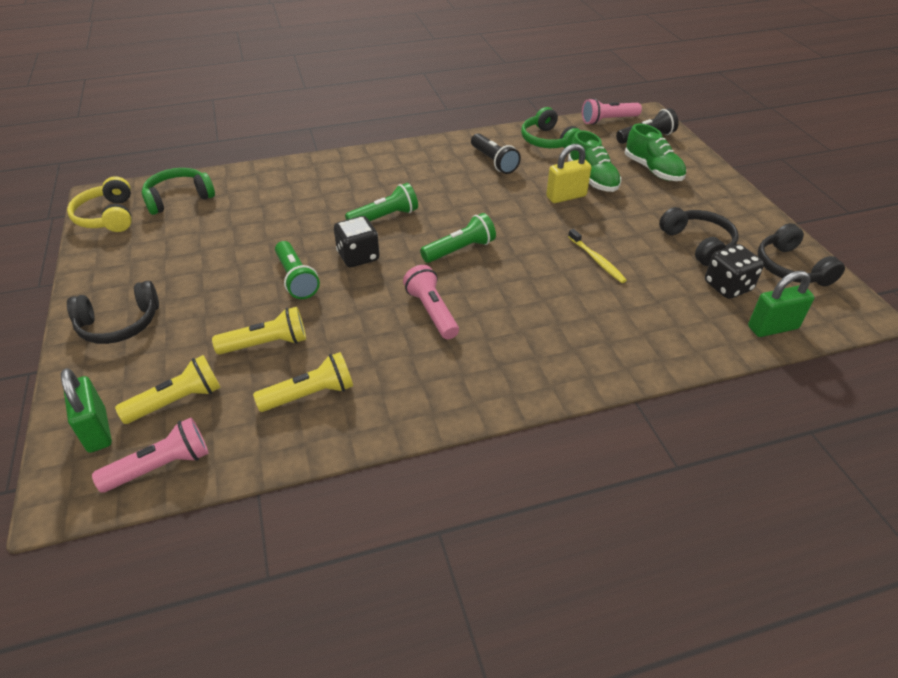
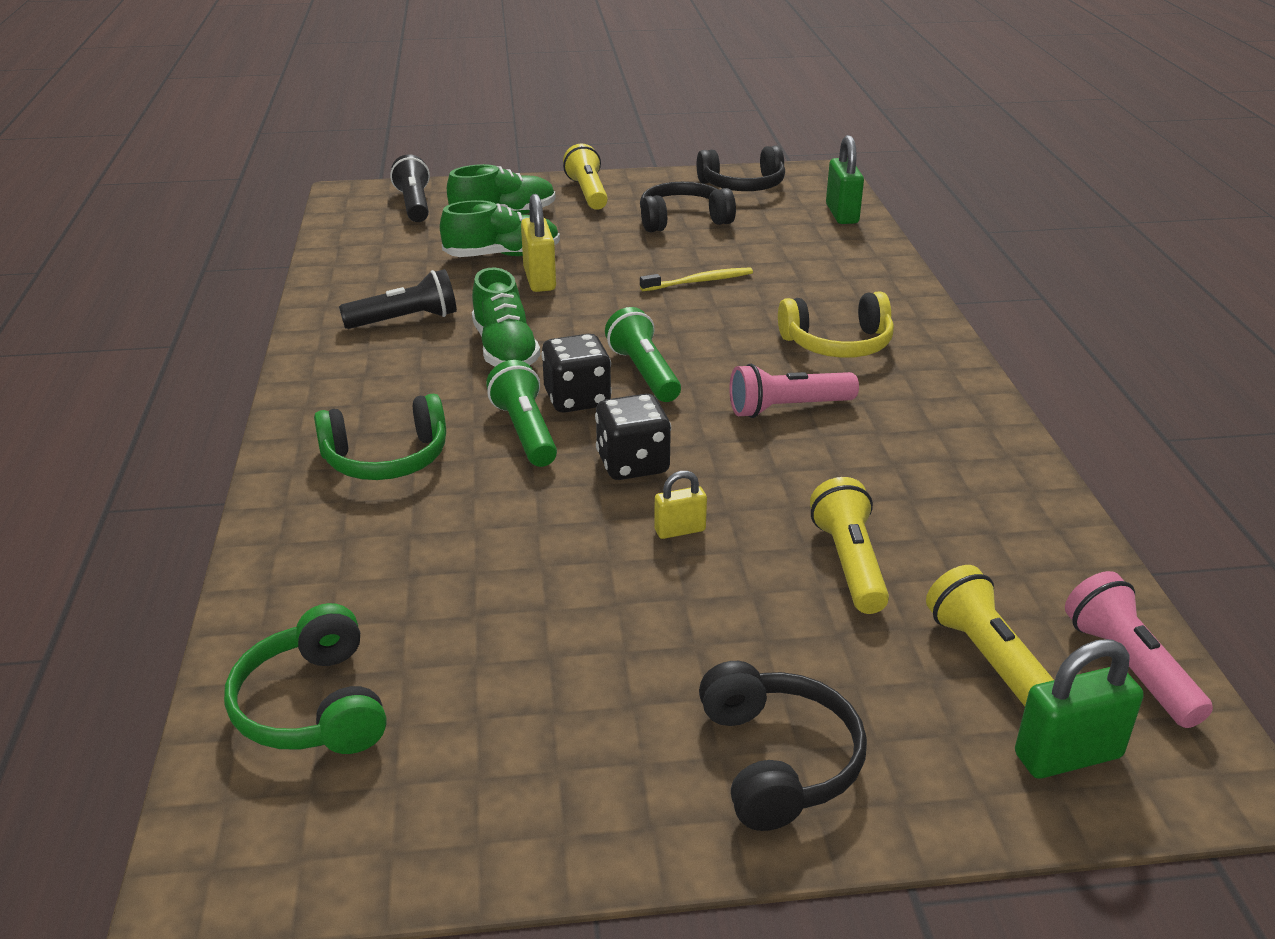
camera: 80 degrees left, 10 degrees down
(107, 217) = (333, 840): yellow headphones -> yellow headphones (838, 344)
(296, 279) = (680, 530): green flashlight -> yellow padlock
(310, 394) = (962, 520): yellow flashlight -> yellow flashlight (587, 193)
(471, 198) = (505, 350): none -> green shoe
(548, 141) = (372, 270): green headphones -> green headphones (386, 458)
(608, 120) = (344, 220): pink flashlight -> none
(727, 286) = (769, 221): black dice -> black dice (577, 399)

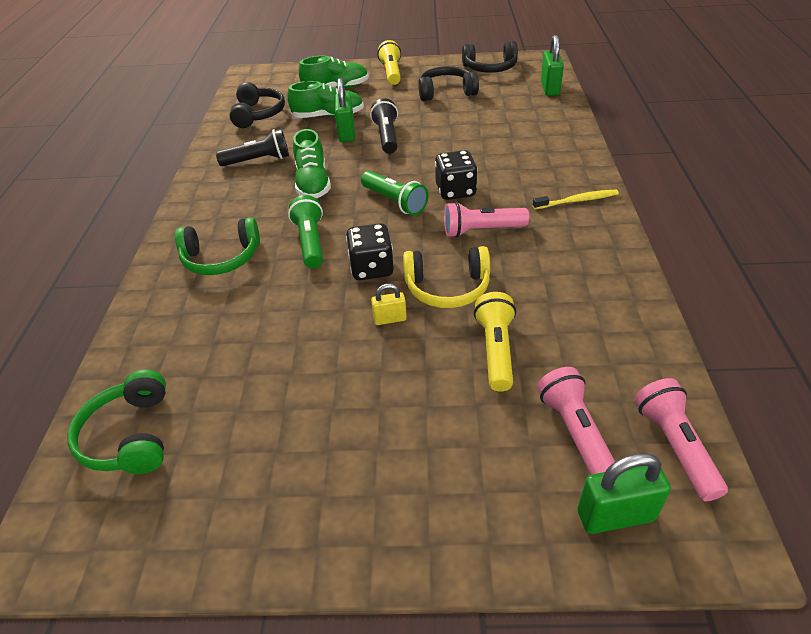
camera: 10 degrees right, 10 degrees up
(414, 205) = (284, 81): black flashlight -> black flashlight (386, 137)
(539, 279) = (346, 133): yellow padlock -> green padlock
(577, 399) = (348, 219): black dice -> black dice (455, 191)
(643, 373) = (395, 202): green flashlight -> green flashlight turned 150 degrees clockwise
(699, 281) = (446, 136): yellow toothbrush -> yellow toothbrush (577, 201)
(778, 761) = (413, 502): black headphones -> black headphones (258, 114)
(838, 344) = (525, 184): yellow headphones -> yellow headphones (447, 288)
(987, 659) = (574, 432): yellow flashlight -> pink flashlight

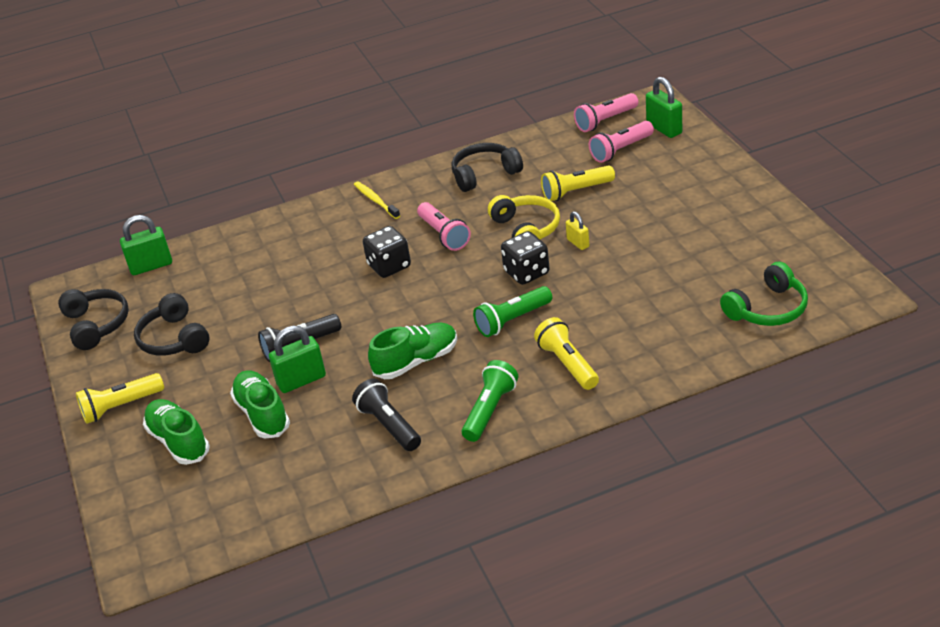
camera: 110 degrees left, 5 degrees down
(221, 258) = (567, 364): green headphones -> yellow flashlight
(258, 114) = (273, 485): black headphones -> black headphones (484, 174)
(395, 202) = (424, 295): green flashlight -> green flashlight (490, 410)

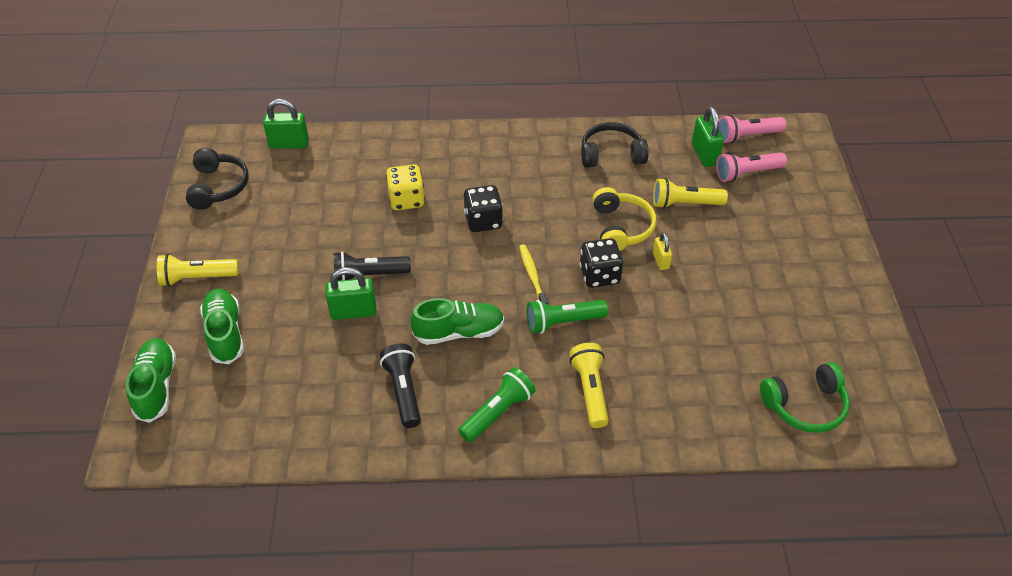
camera: 15 degrees right, 10 degrees up
(174, 339) = (271, 226): black headphones -> none
(262, 414) = (305, 334): green shoe -> green shoe (156, 386)
(302, 273) = (406, 200): none -> yellow dice
(375, 200) = (504, 147): yellow toothbrush -> yellow toothbrush (532, 276)
(444, 235) = (546, 206): pink flashlight -> none
(664, 129) = (798, 164): green padlock -> green padlock (704, 154)

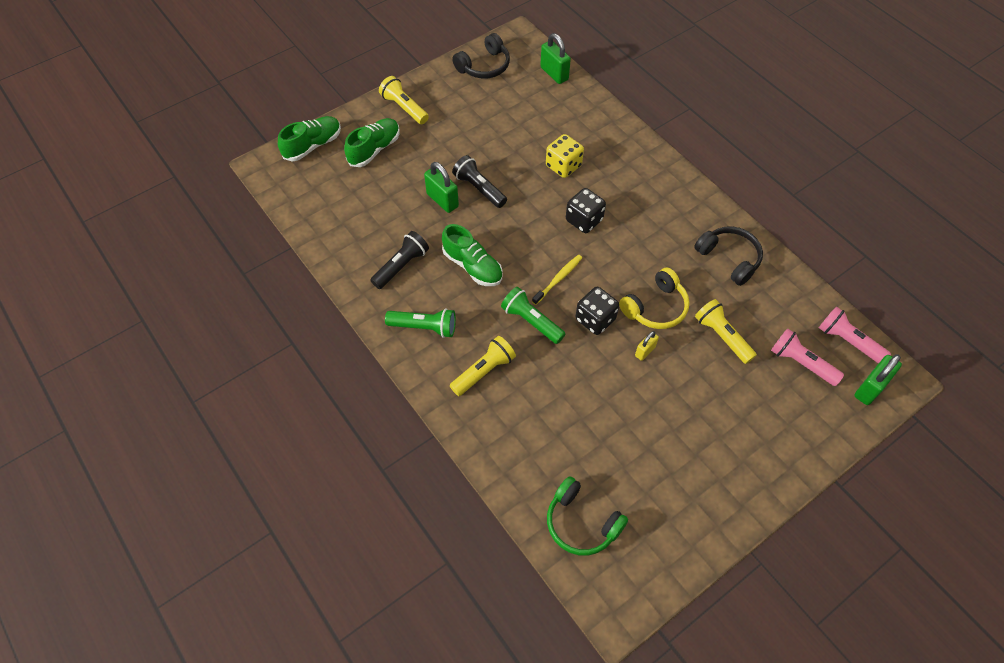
camera: 55 degrees right, 10 degrees up
(704, 154) = (793, 321): green padlock -> green padlock (870, 388)

